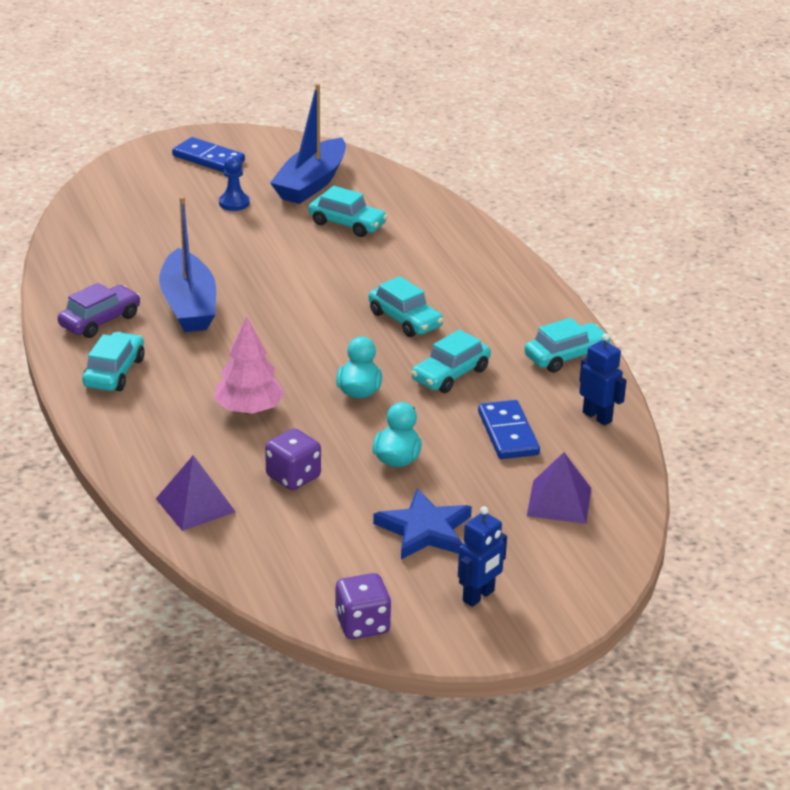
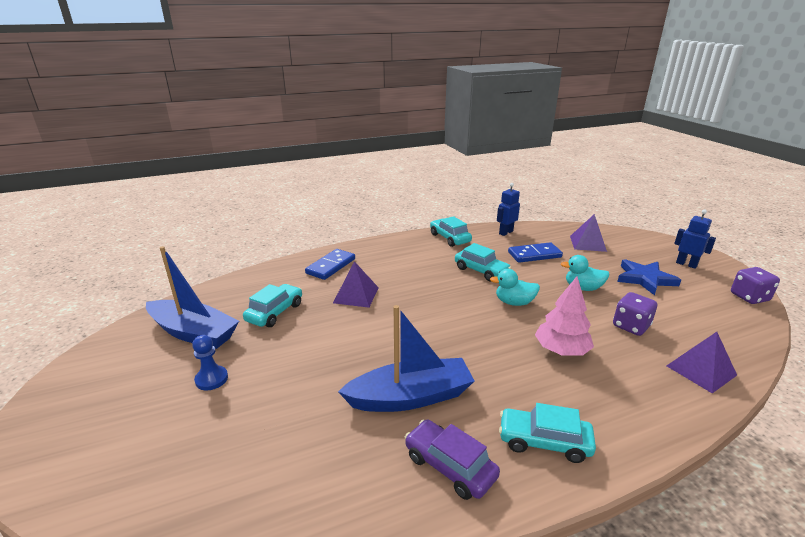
camera: 90 degrees left, 5 degrees down
(208, 158) = (96, 405): blue domino -> blue domino (331, 266)
(384, 274) = (356, 295): none -> purple pyramid
(405, 320) = (418, 286): turquoise car -> none

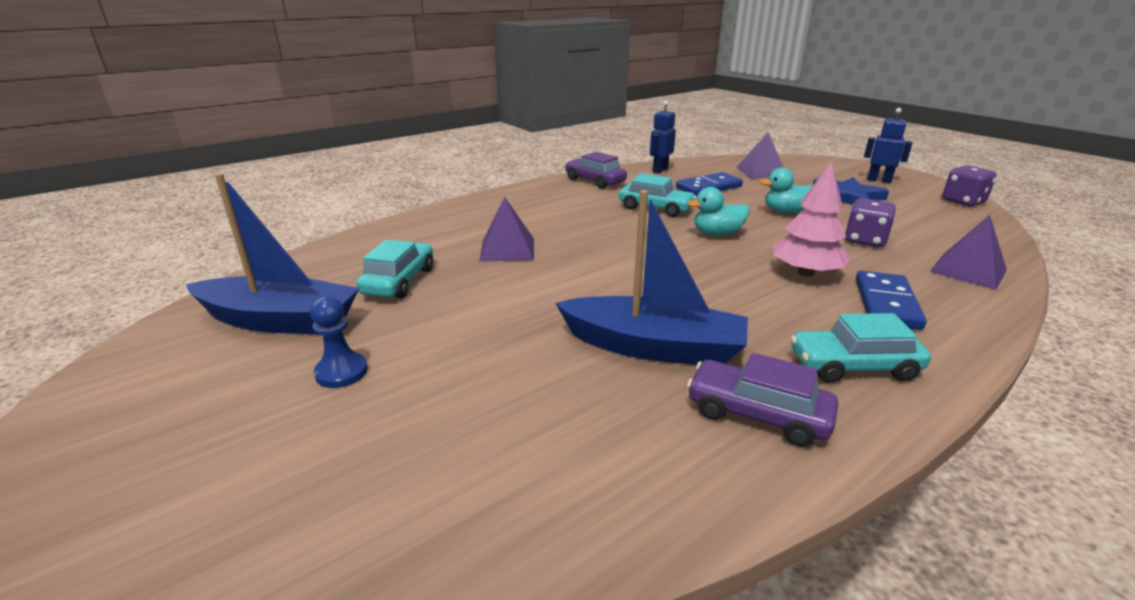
camera: 15 degrees left, 0 degrees up
(331, 266) = (452, 223): blue domino -> blue domino (886, 303)
(410, 397) = (653, 347): blue boat -> blue boat turned 45 degrees clockwise
(449, 238) = (595, 181): turquoise car -> purple car

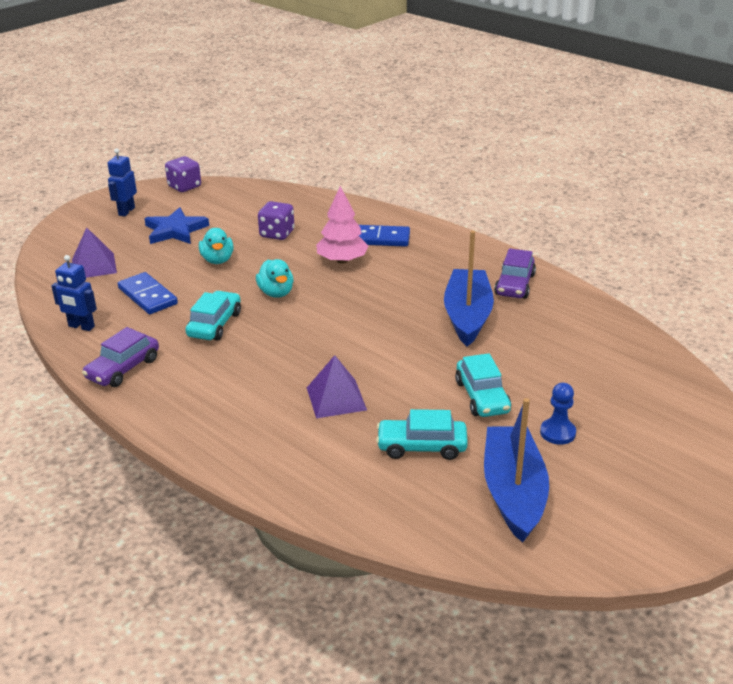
camera: 100 degrees left, 5 degrees up
(853, 366) = (457, 256): turquoise car -> turquoise car (482, 397)
(968, 270) = (321, 207): purple pyramid -> none

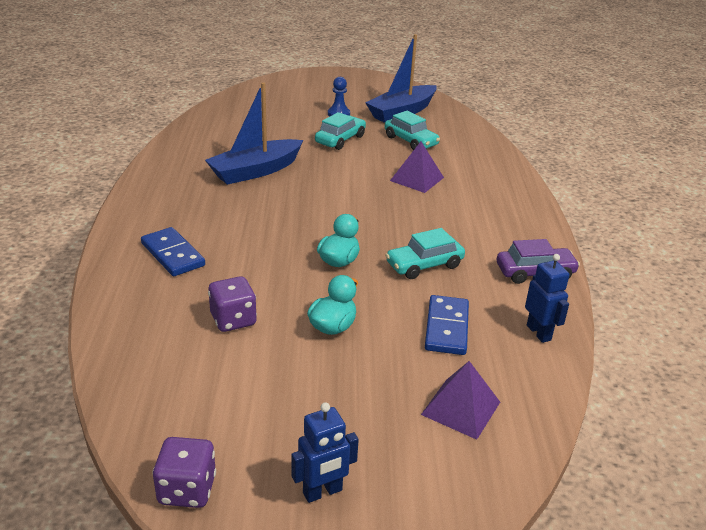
camera: 135 degrees left, 0 degrees up
(175, 230) = (314, 402): blue star -> none
(342, 260) = (240, 255): pink tree -> none
(515, 285) = (184, 168): purple car -> none

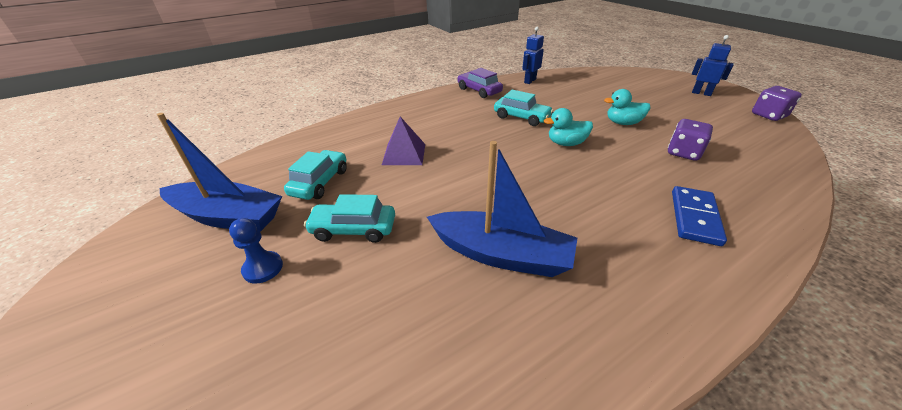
camera: 120 degrees left, 5 degrees up
(446, 328) = (565, 98): blue domino -> none
(460, 408) = (608, 83): purple pyramid -> none

